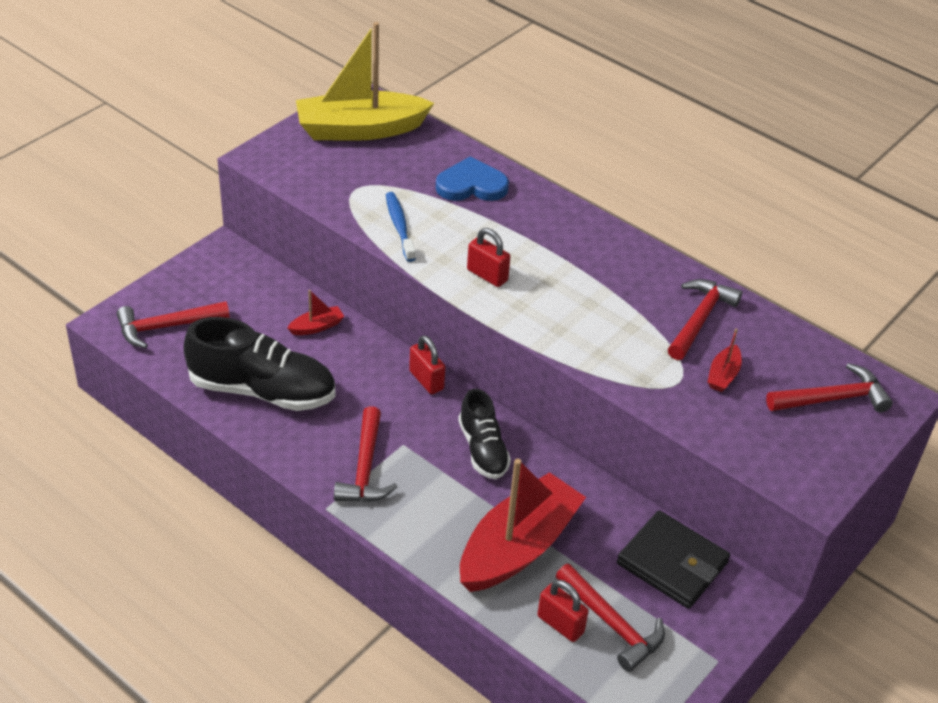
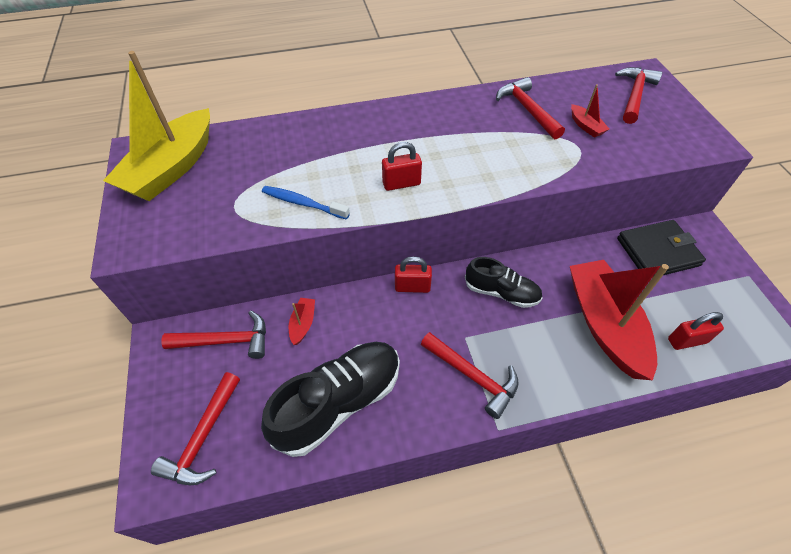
camera: 50 degrees left, 10 degrees up
(471, 185) = (300, 142): blue heart -> none
(612, 624) = (698, 312): red hammer -> red hammer (226, 341)

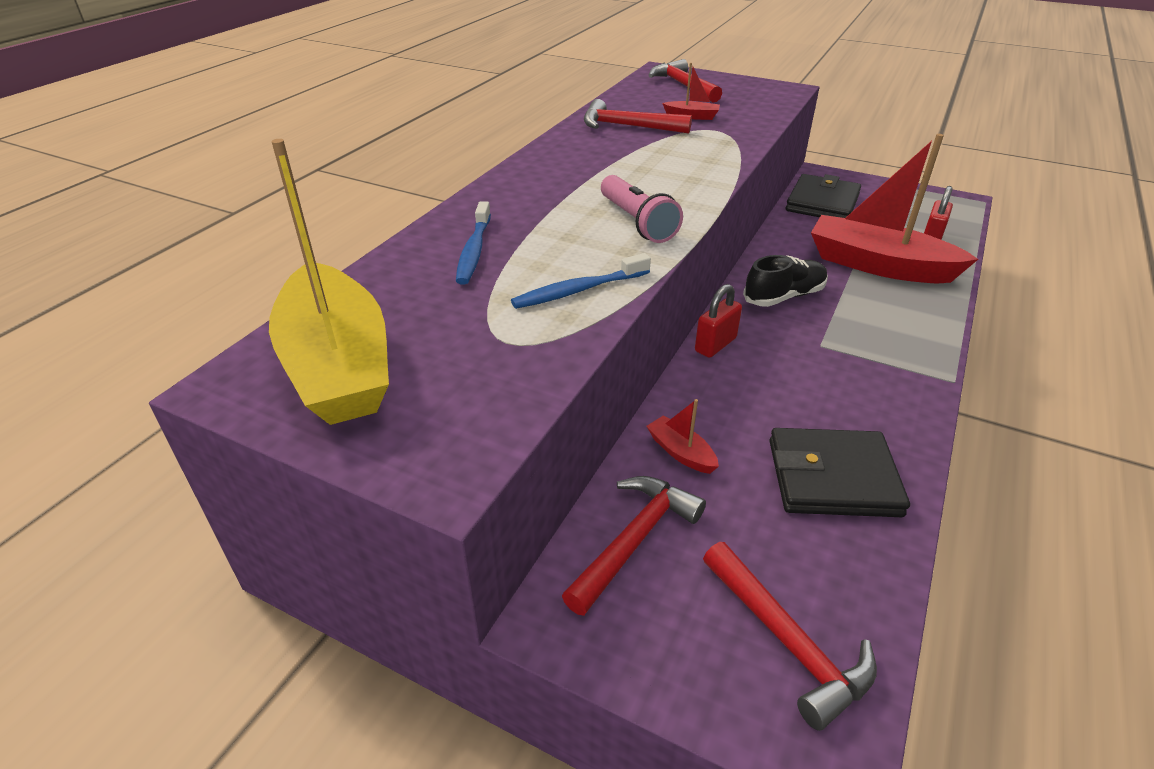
camera: 50 degrees left, 15 degrees down
(304, 145) = (474, 251): none -> blue toothbrush
(339, 402) = (832, 477): black shoe -> black wallet
(401, 183) = (637, 222): red padlock -> pink flashlight
(473, 376) = (876, 364): red hammer -> none

